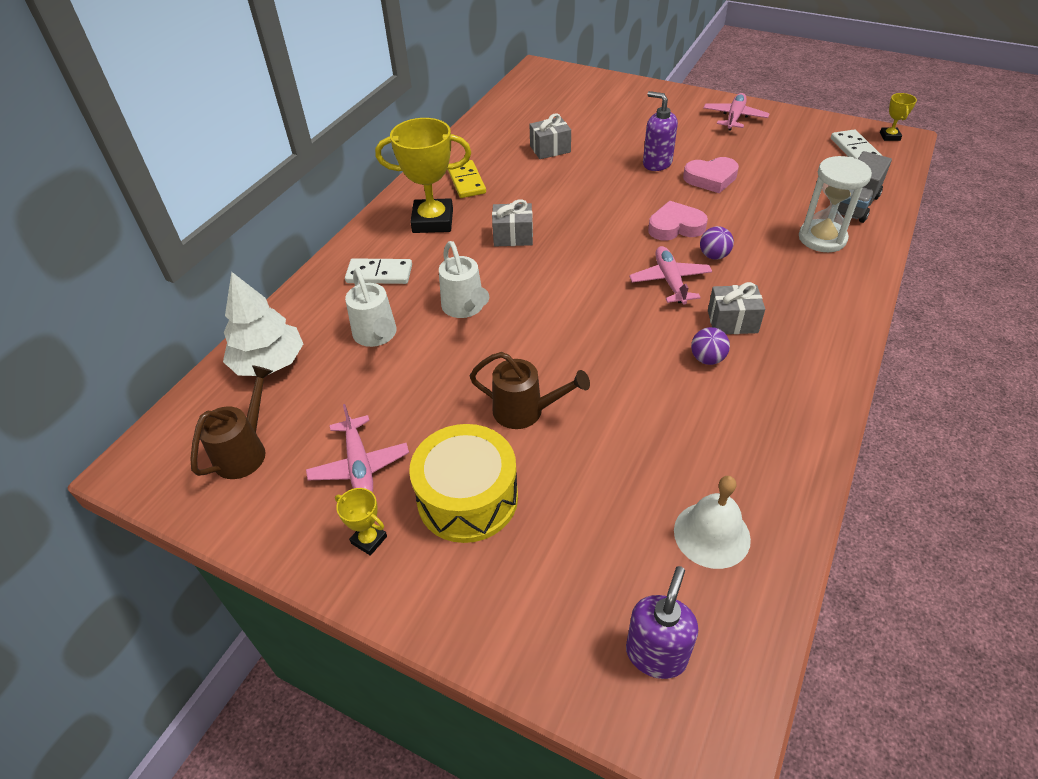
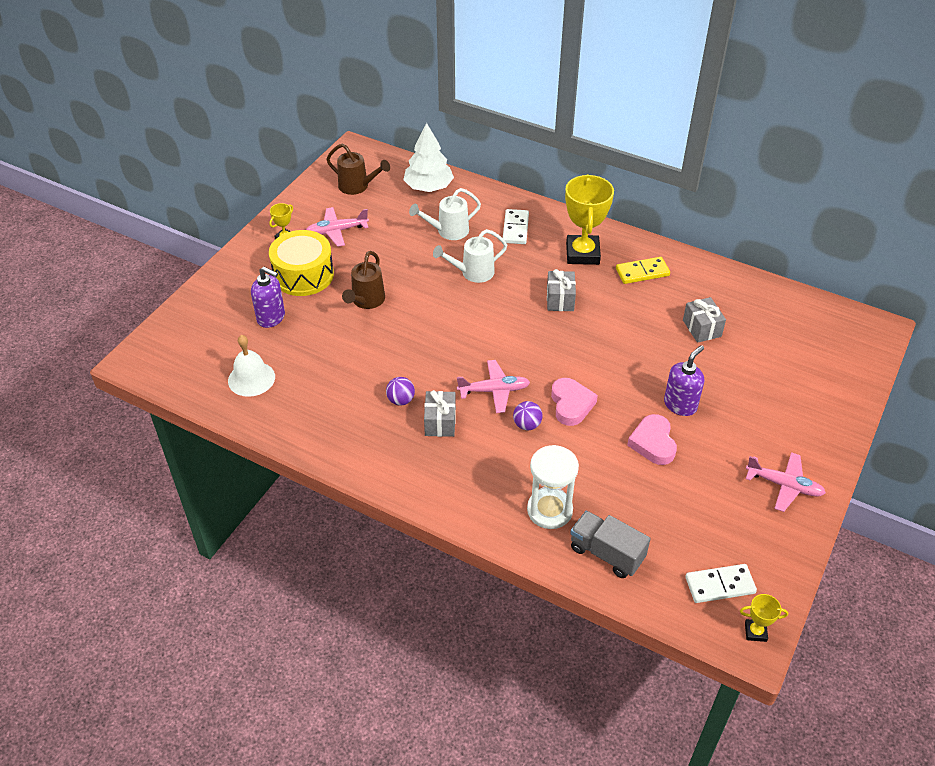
camera: 90 degrees right, 0 degrees up
(656, 654) = (186, 345): purple soap dispenser -> purple soap dispenser (271, 318)

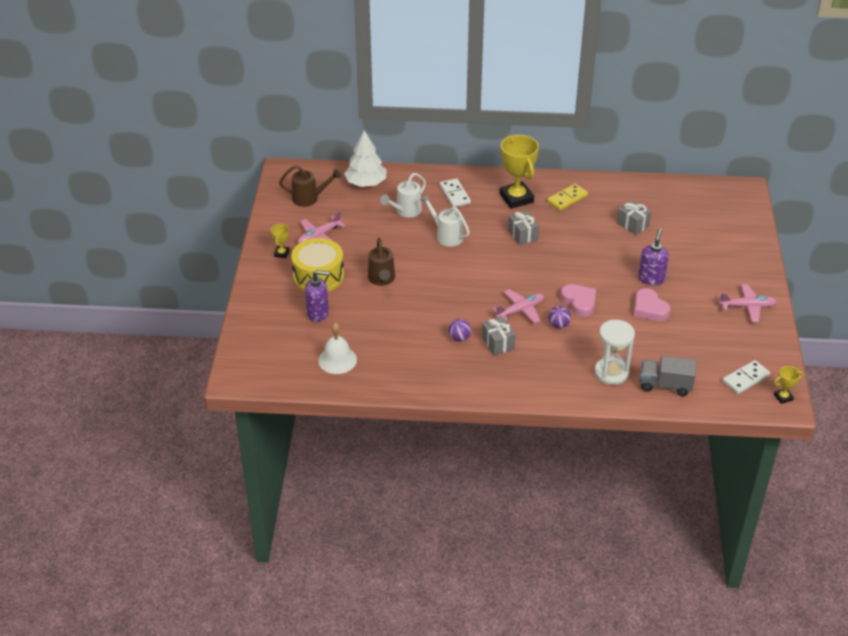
camera: 25 degrees left, 5 degrees down
(472, 273) = (446, 235): white watering can -> white watering can turned 90 degrees clockwise

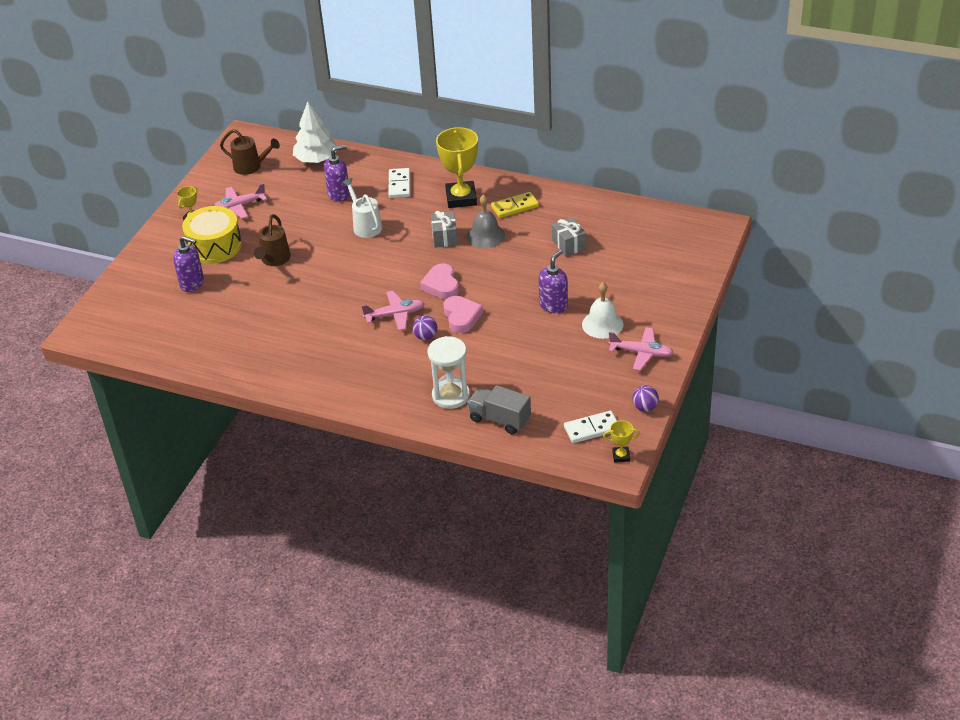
camera: 20 degrees right, 0 degrees up
(337, 360) = (184, 332): white bell -> white bell (602, 324)
(405, 211) = (339, 194): white watering can -> purple soap dispenser
(459, 338) = (316, 332): purple ball -> purple ball (645, 407)
(498, 343) = (352, 344): grey gift -> none
(557, 228) = (485, 236): none -> grey bell
(649, 308) = (532, 336): pink heart -> pink heart (441, 285)

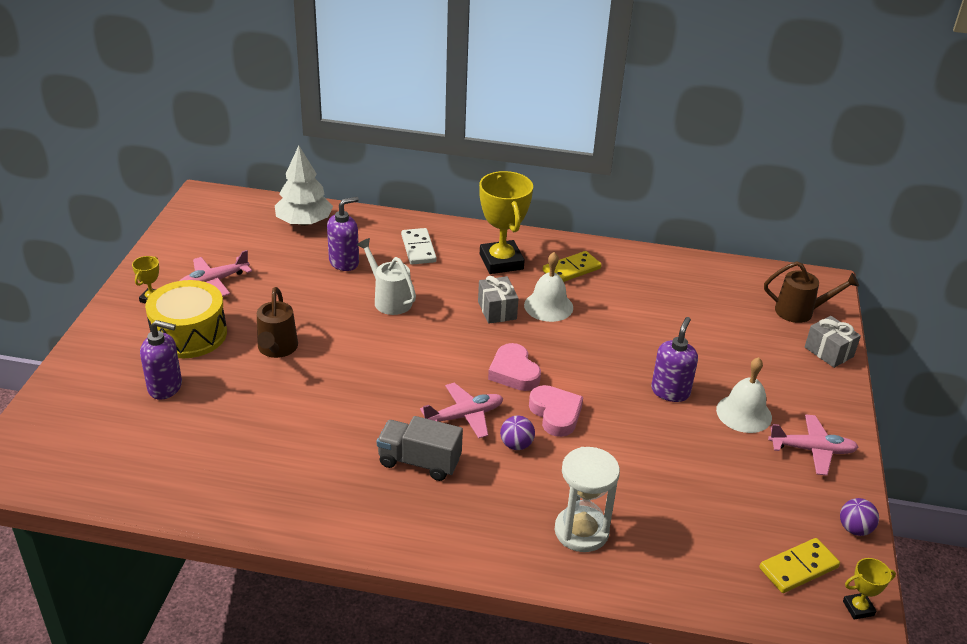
camera: 15 degrees left, 5 degrees down
(251, 167) = (221, 233): brown watering can -> brown watering can (800, 312)
(485, 236) = (548, 306): grey bell -> white bell
(499, 419) = (664, 563): grey truck -> grey truck (419, 462)
(569, 245) = (657, 313): grey gift -> grey gift (829, 352)
(592, 429) = (798, 568): white domino -> yellow domino

